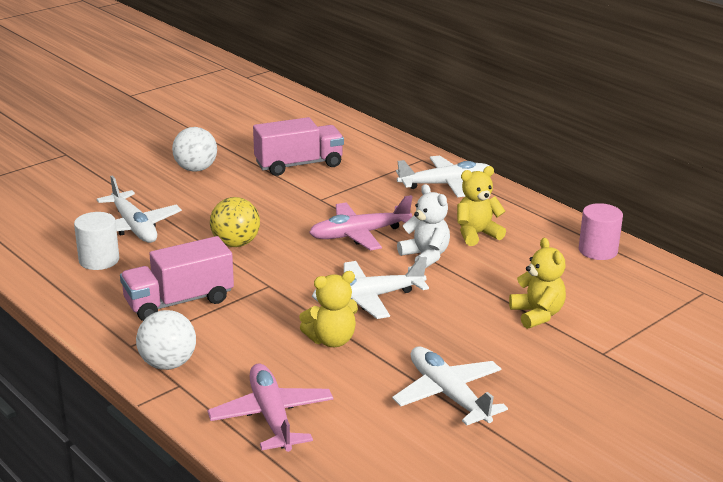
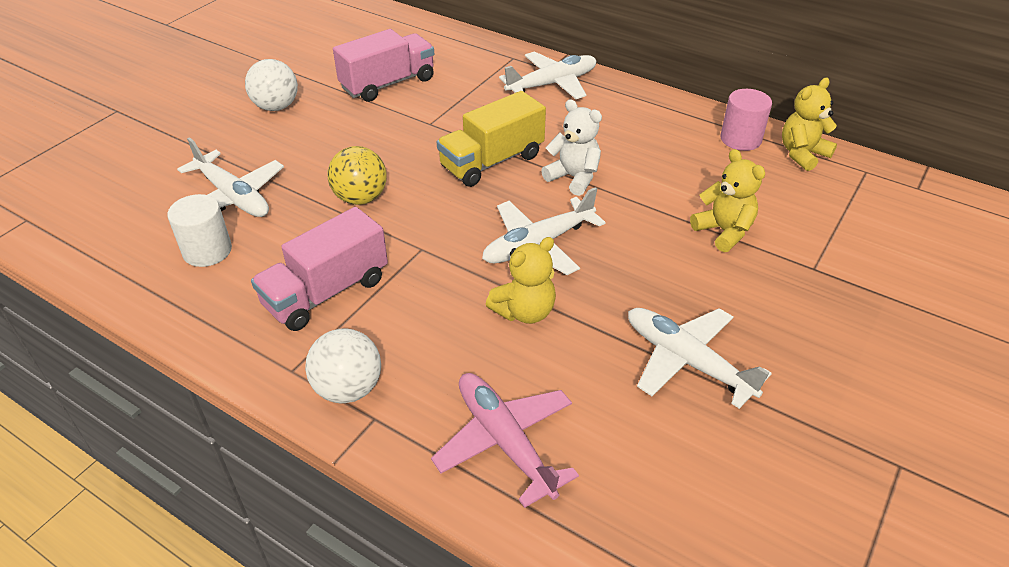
camera: 15 degrees left, 15 degrees up
(360, 234) = (492, 161): pink plane -> yellow truck
(476, 234) = (612, 140): yellow teddy bear -> yellow teddy bear (802, 154)

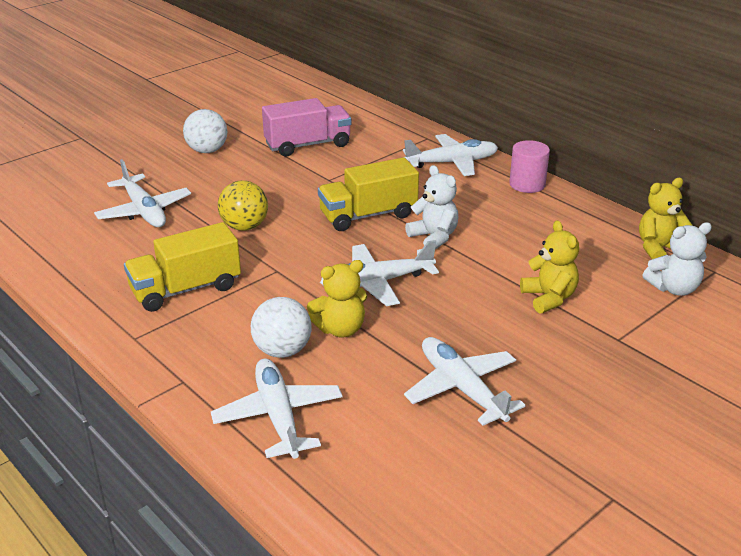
camera: 15 degrees right, 10 degrees down
(207, 251) = (107, 246): white cylinder -> none
(326, 292) = (186, 289): pink truck -> yellow truck
(348, 388) = (172, 358): white ball -> white ball (282, 350)
(505, 442) = (278, 416): pink plane -> white plane
(740, 139) = (605, 229): pink cylinder -> pink cylinder (527, 184)
(838, 198) = (674, 288): none -> white teddy bear

